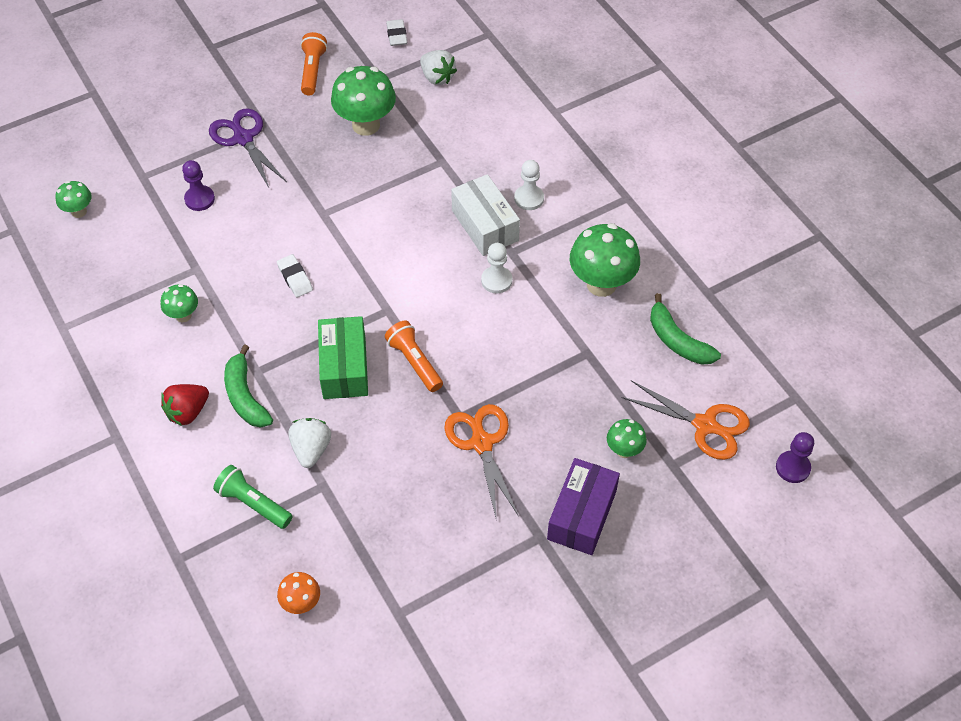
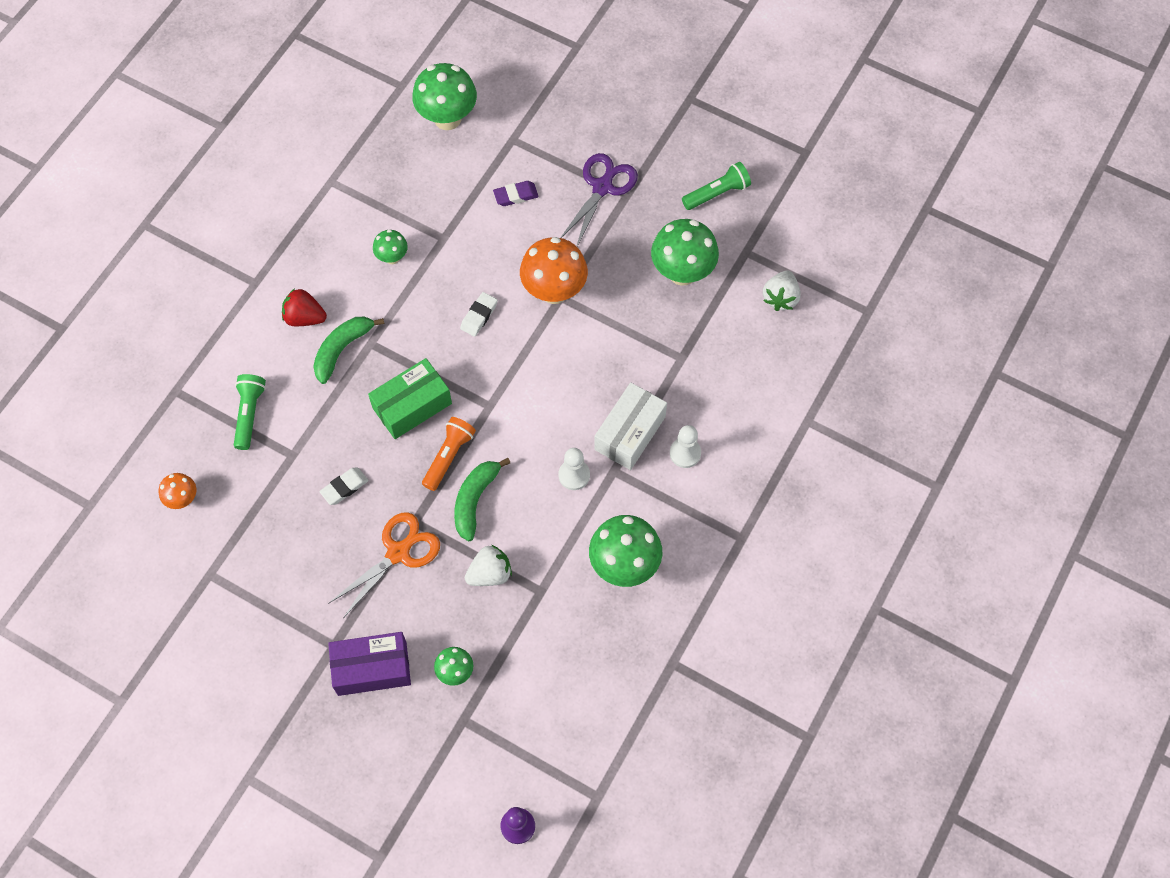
camera: 60 degrees right, 10 degrees up
(79, 212) = (447, 118): green mushroom -> green mushroom, size x1.91
(199, 199) = (516, 195): purple pawn -> purple eraser
(311, 449) = (320, 427): white strawberry -> white strawberry (490, 573)
(312, 71) = (717, 193): orange flashlight -> green flashlight
(314, 215) = (554, 291): none -> orange mushroom
(397, 35) = (809, 235): white eraser -> white eraser (344, 487)
(677, 340) = (600, 662): green banana -> green banana (475, 500)
(705, 425) = (520, 728): orange scissors -> none

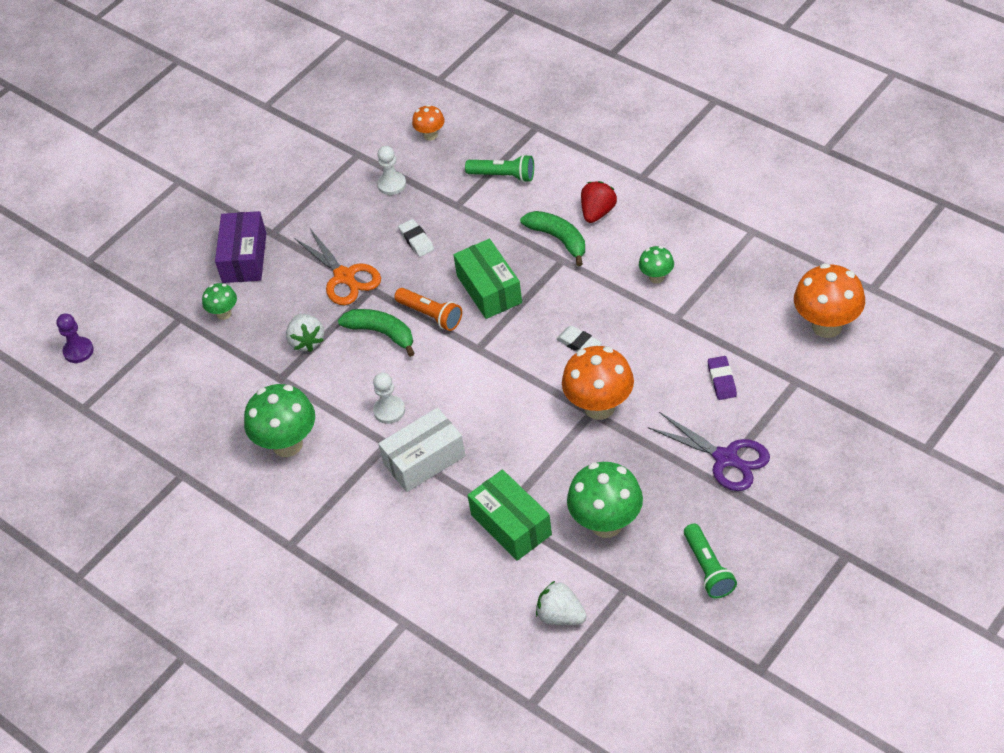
camera: 105 degrees right, 15 degrees down
(447, 118) = (827, 326): green mushroom -> orange mushroom
(630, 433) = (424, 460): white box -> white box turned 75 degrees counterclockwise
(685, 453) = (392, 505): white pawn -> white pawn (392, 184)
(693, 348) = (511, 525): none -> green box

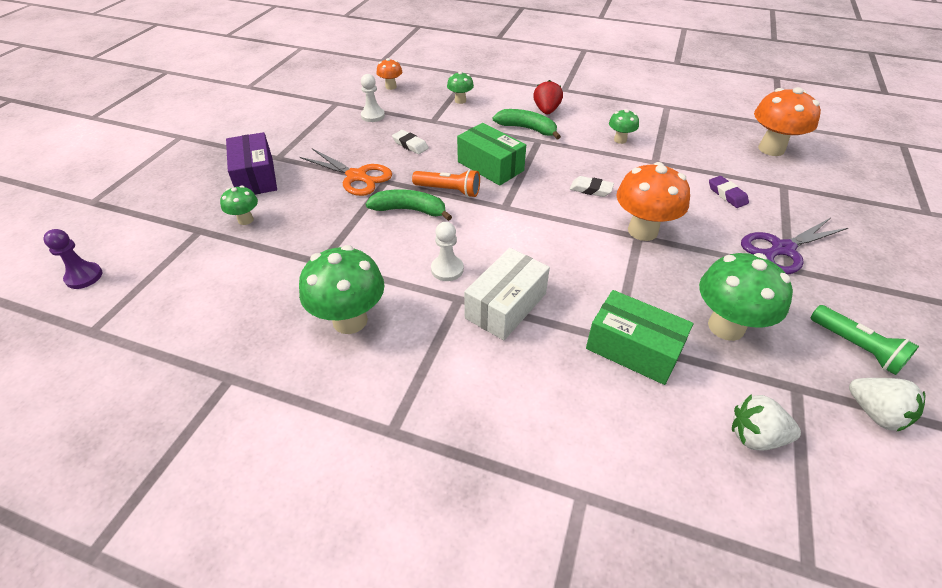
camera: 25 degrees left, 5 degrees down
(307, 341) = (338, 228): white strawberry -> white strawberry (875, 413)
(503, 176) = (460, 100): green flashlight -> green mushroom
(726, 458) = (782, 249): purple scissors -> purple scissors turned 135 degrees clockwise

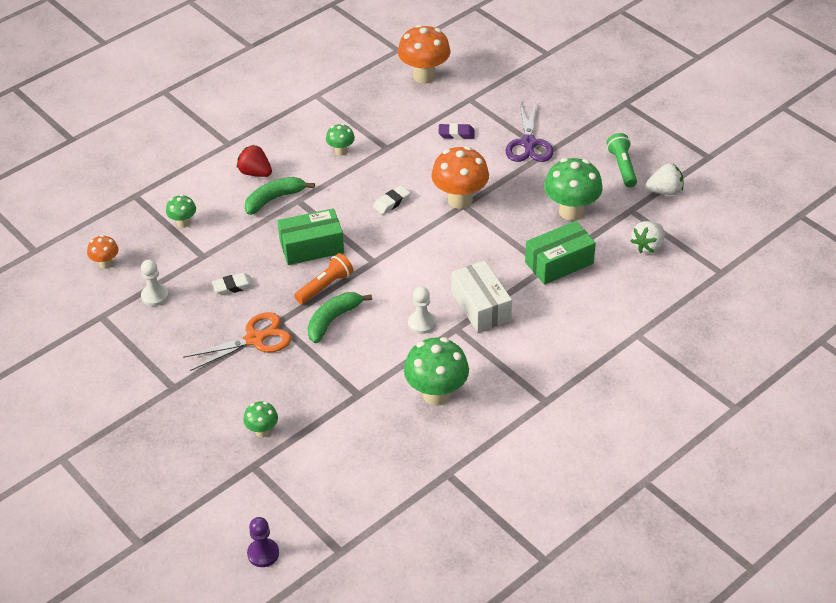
camera: 60 degrees left, 0 degrees up
(256, 177) = (196, 411): purple box -> none
(856, 347) = (622, 167): green flashlight -> green flashlight turned 90 degrees counterclockwise

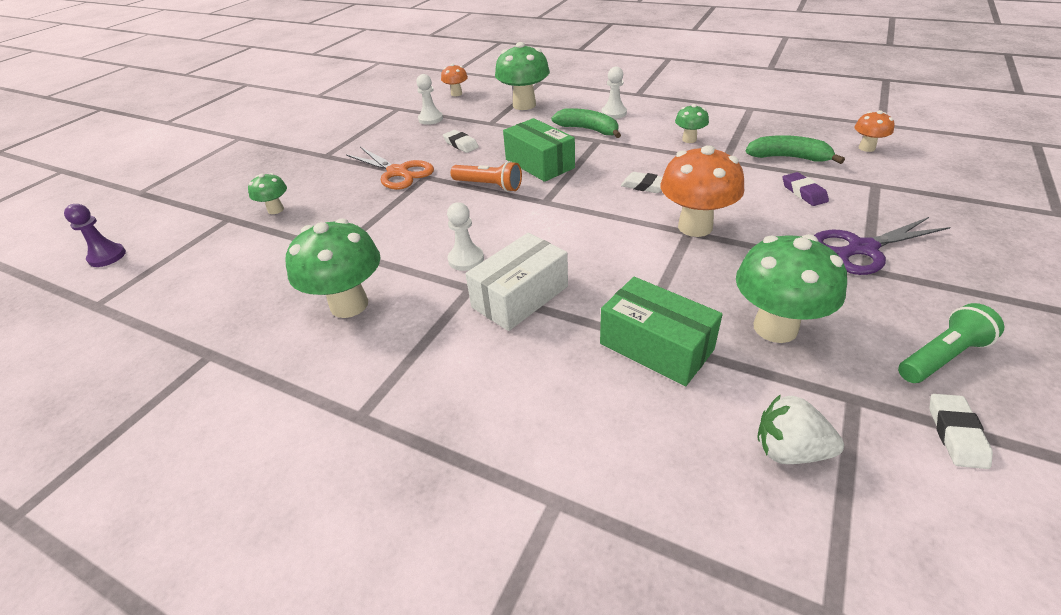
camera: 70 degrees right, 5 degrees down
(183, 223) = (524, 105): green mushroom -> green mushroom, size x1.91
(255, 173) = (613, 113): red strawberry -> white pawn
(333, 320) = (443, 203): green banana -> green banana (788, 158)
(424, 76) = (866, 148): orange mushroom -> orange mushroom, size x0.52
(665, 191) = (956, 434): white strawberry -> white eraser

